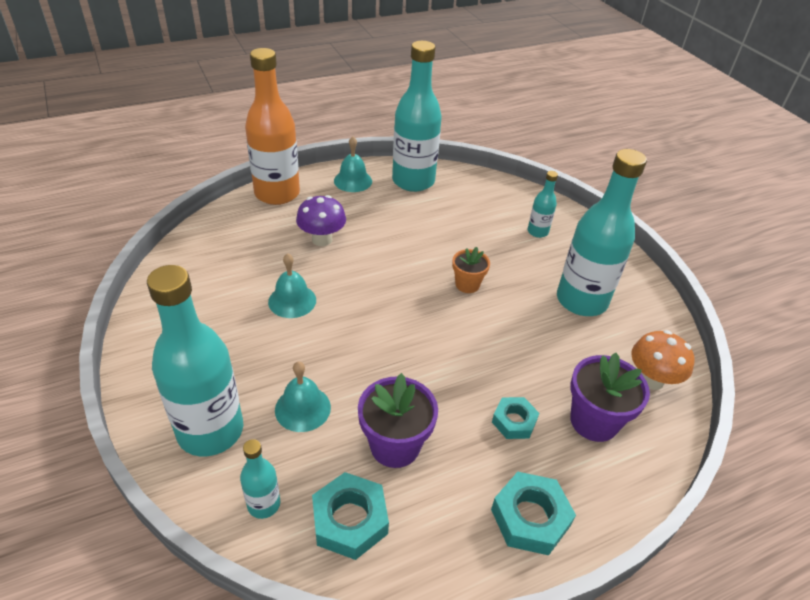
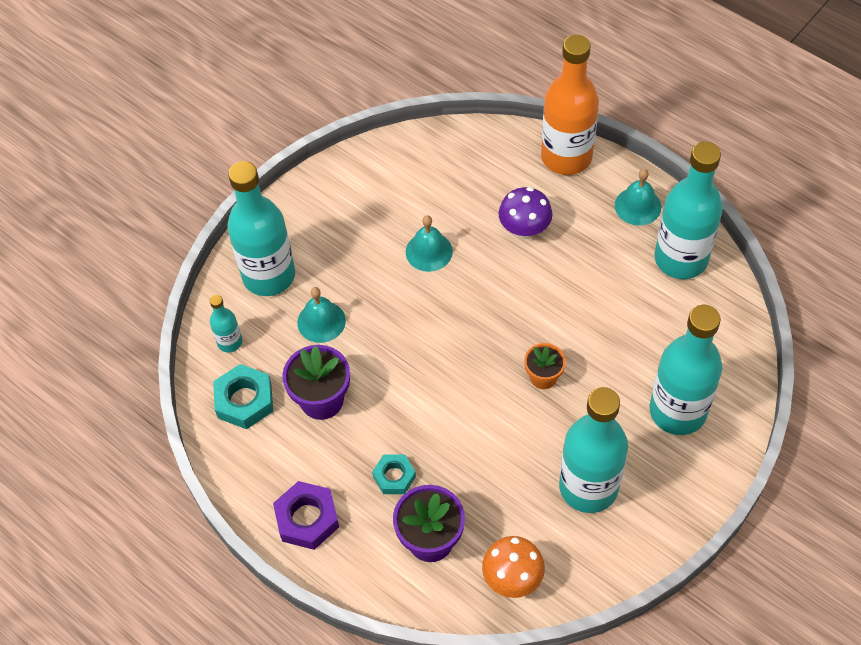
camera: 70 degrees right, 15 degrees up
(530, 518) = (307, 519): turquoise nut -> purple nut
(537, 232) = (677, 411): turquoise bottle -> turquoise bottle, size x2.16

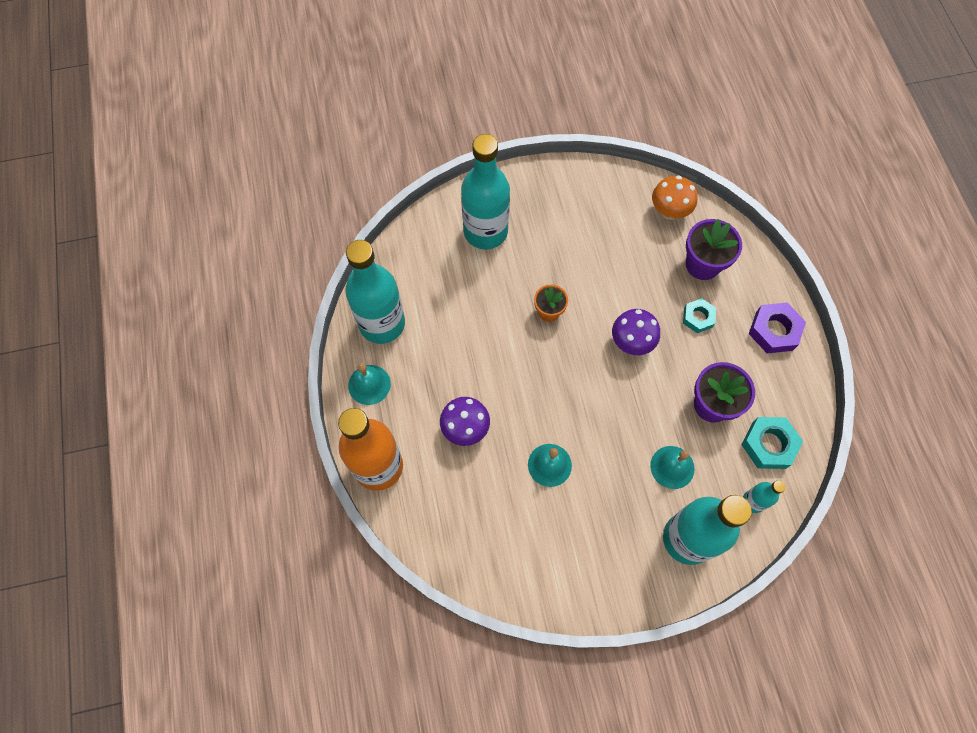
camera: 145 degrees left, 10 degrees up
(441, 404) = (631, 342): none -> purple mushroom
(588, 487) = (581, 228): turquoise bottle -> none

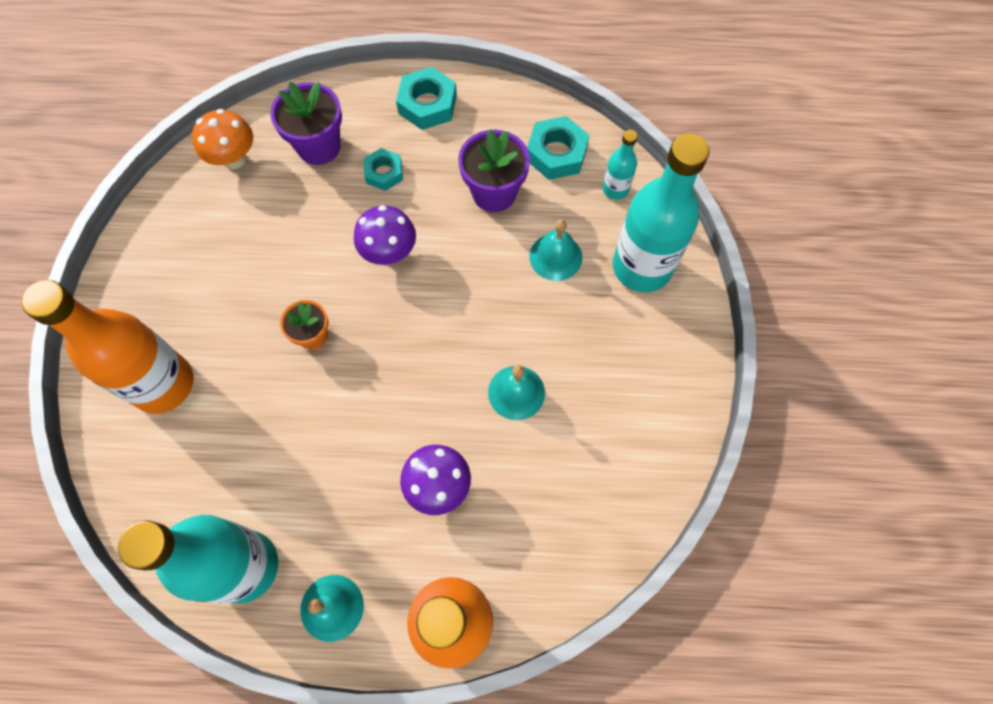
camera: 75 degrees left, 0 degrees up
(485, 231) = (163, 384): turquoise bottle -> orange bottle
(774, 331) = (427, 104): purple nut -> turquoise nut

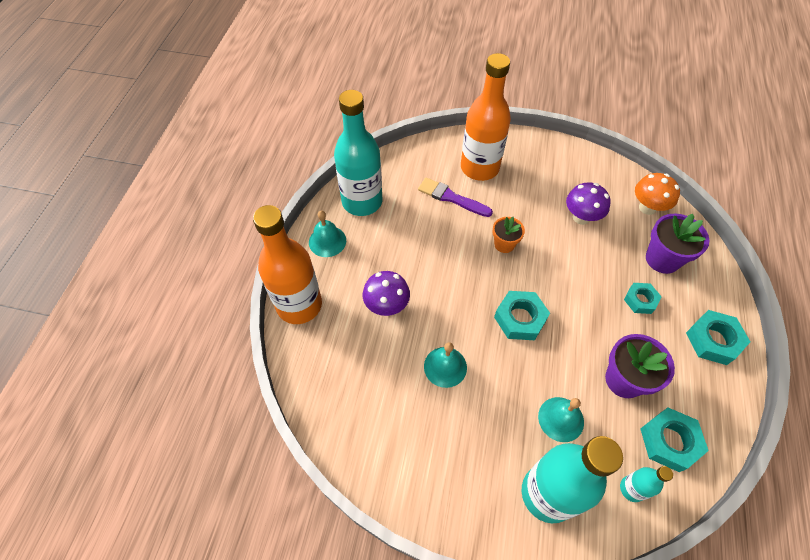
camera: 100 degrees right, 10 degrees down
(228, 420) = (451, 198): none -> purple brush
(389, 252) = (568, 296): purple mushroom -> purple mushroom (581, 217)
(431, 307) = (520, 318): none -> turquoise nut

